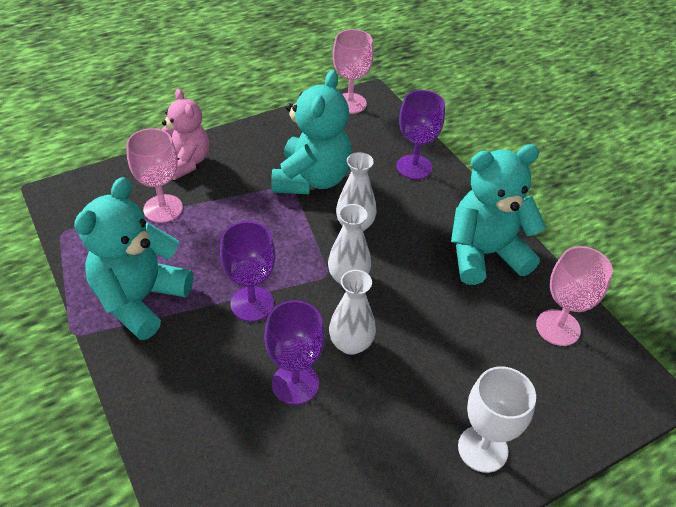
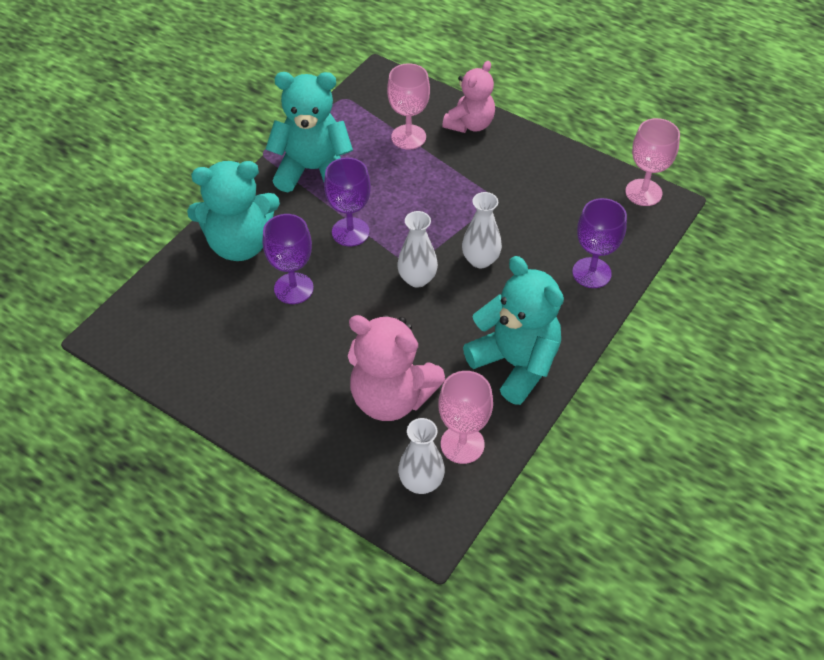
camera: 65 degrees right, 5 degrees up
(312, 179) = (514, 209): turquoise teddy bear -> turquoise teddy bear (240, 244)
(351, 344) = (351, 306): white vase -> white vase (421, 482)
(482, 358) = (391, 397): none -> pink teddy bear
(482, 449) = (302, 424): white goblet -> none

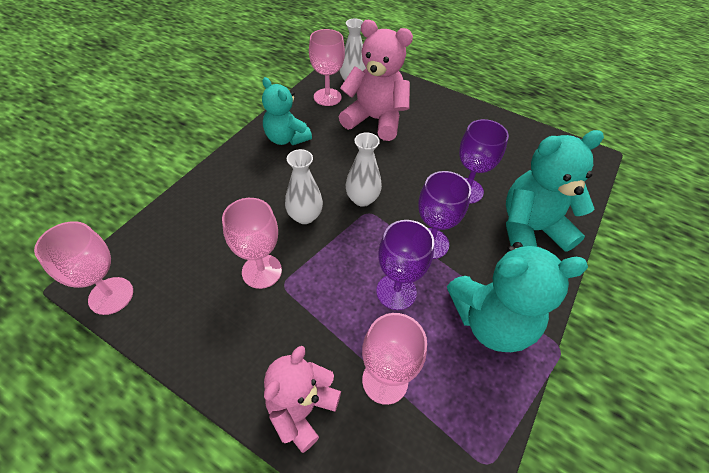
camera: 175 degrees right, 0 degrees up
(515, 364) = (286, 138): turquoise teddy bear -> turquoise teddy bear, size x0.67
(516, 209) = (262, 271): none -> pink goblet
(591, 273) = (204, 205): purple goblet -> purple goblet (396, 292)

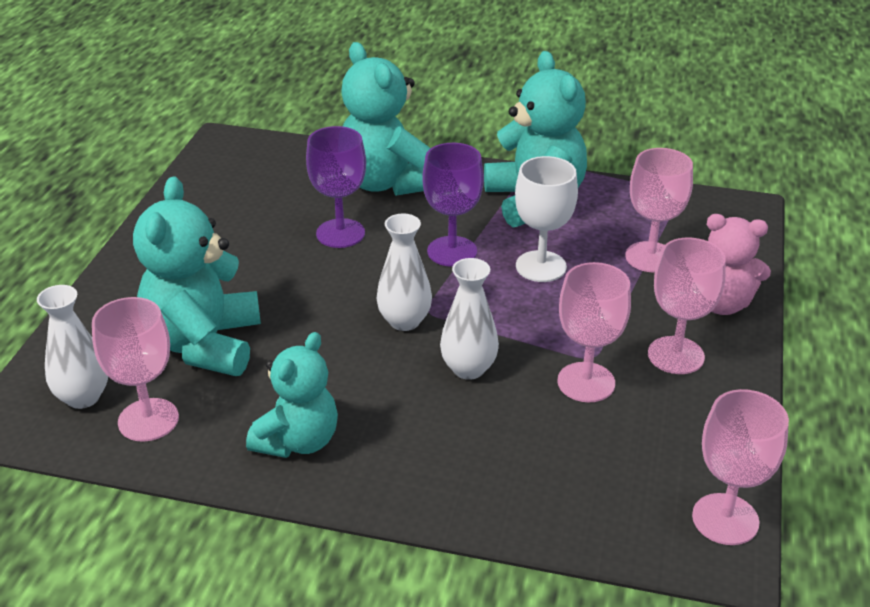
camera: 105 degrees left, 15 degrees down
(259, 339) = (676, 355): none -> pink goblet
(375, 120) = (204, 344): pink teddy bear -> turquoise teddy bear
(396, 292) = (541, 266): purple goblet -> white goblet

